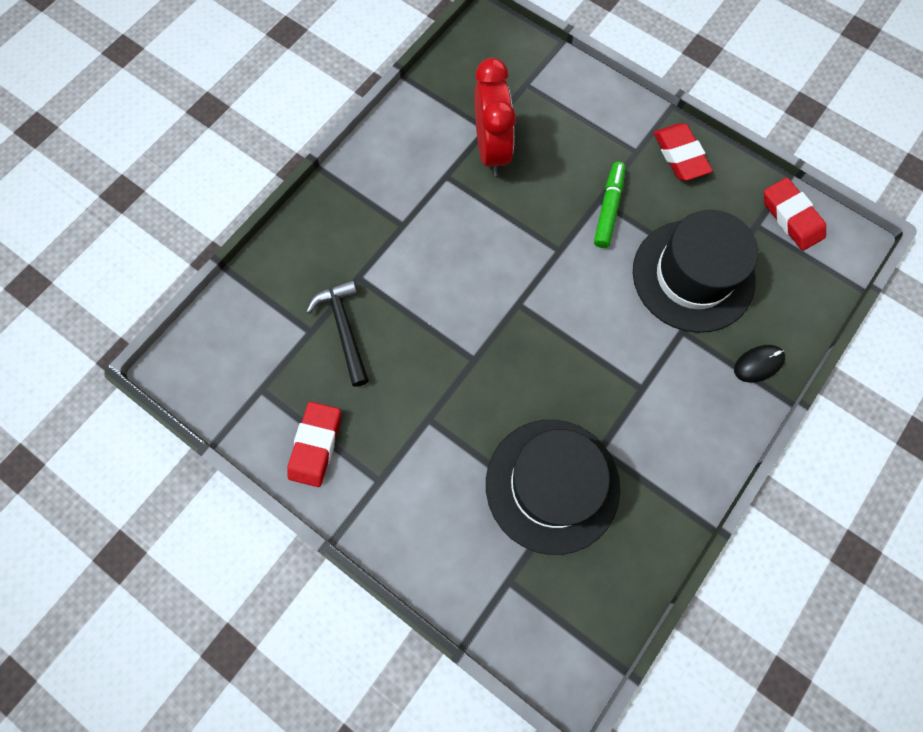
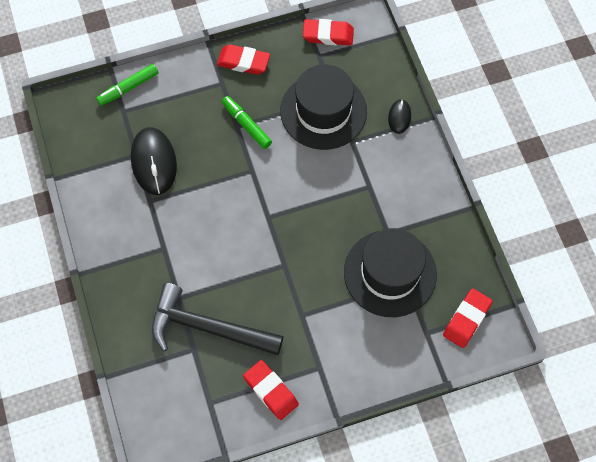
camera: 55 degrees left, 5 degrees down
(344, 328) = (207, 327): black hammer -> black hammer, size x1.62
(491, 150) = (154, 162): red clock -> black mouse
(555, 70) = (128, 88): none -> green marker
(561, 621) = (466, 319): none -> red eraser

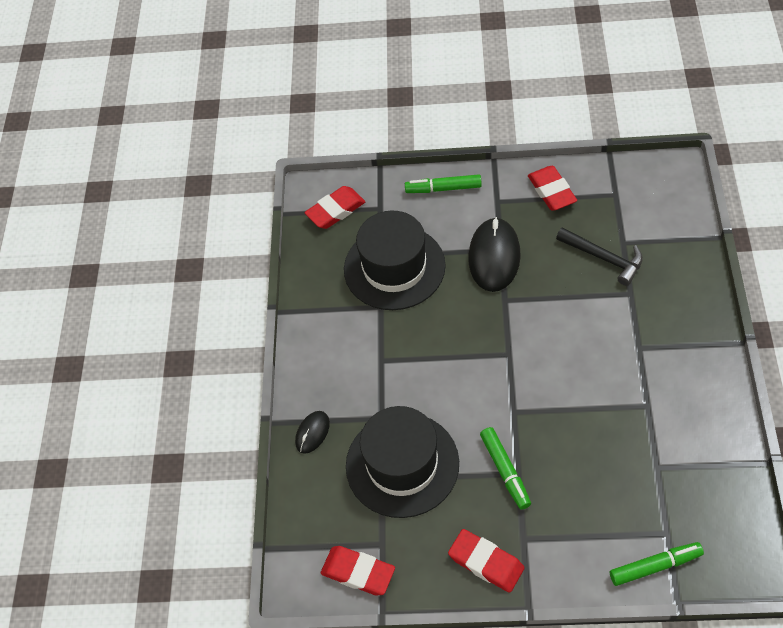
camera: 155 degrees left, 10 degrees down
(154, 162) = (635, 452): black mouse -> black mouse (494, 257)
(207, 327) = (604, 258): black hammer -> black hammer, size x0.62
(375, 369) = (443, 188): none -> green marker

